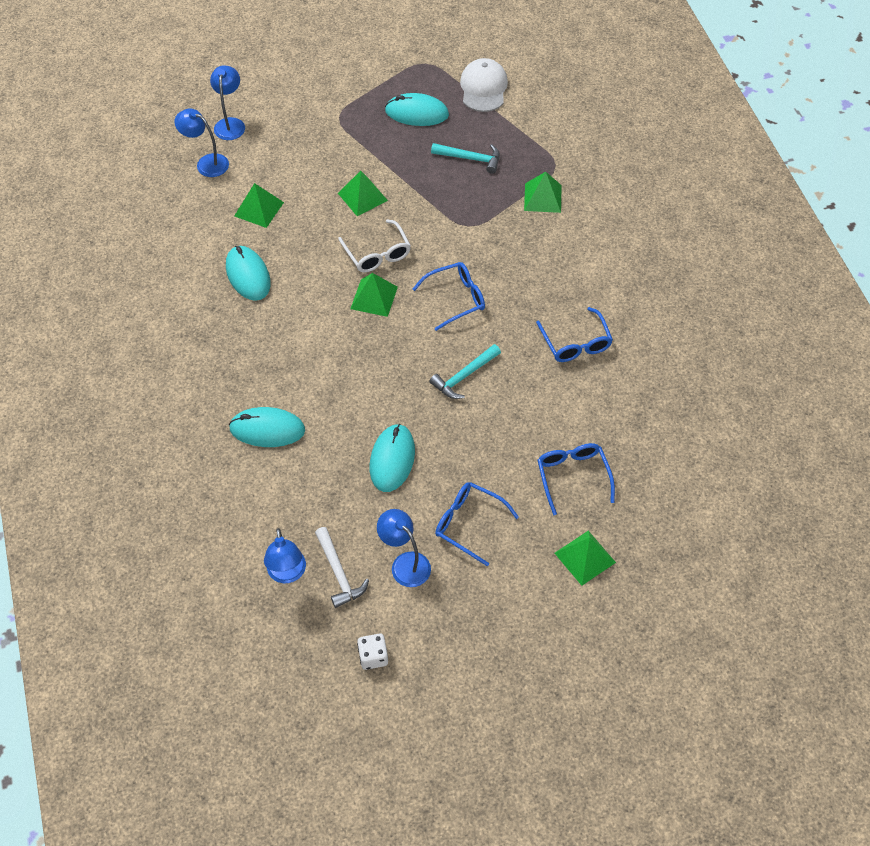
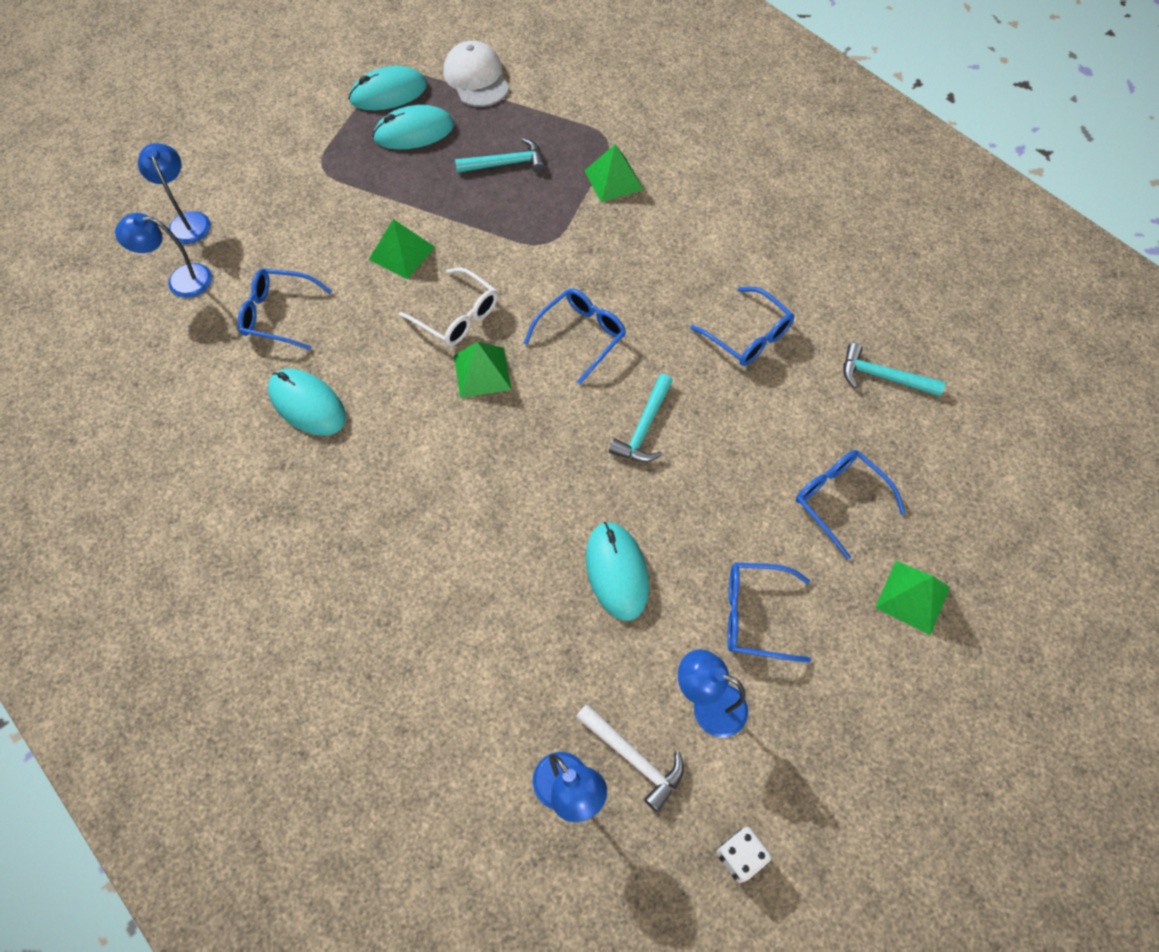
camera: 25 degrees left, 5 degrees up
(259, 209) = (278, 314): green pyramid -> blue glasses
(267, 429) = (437, 600): turquoise mouse -> turquoise mouse (388, 93)
(658, 408) = (883, 377): none -> turquoise hammer

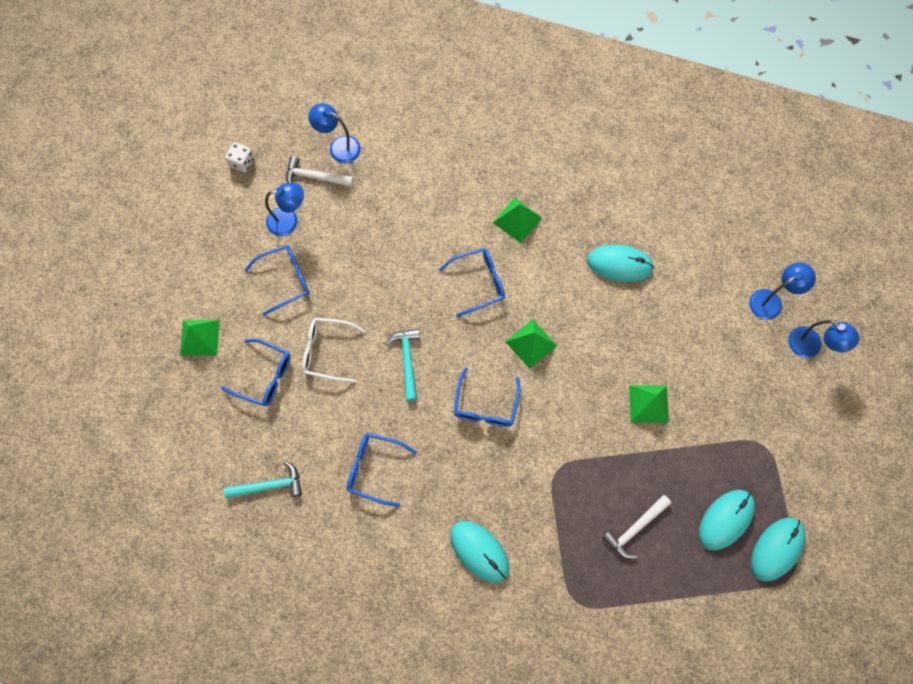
camera: 150 degrees right, 10 degrees up
(278, 314) = (688, 312): blue glasses -> blue glasses (479, 282)
(457, 316) = (575, 375): white glasses -> white glasses (327, 351)
(476, 78) = (722, 608): white cap -> none
(505, 163) = (635, 528): turquoise hammer -> white hammer
(613, 180) = (545, 560): green pyramid -> green pyramid (517, 220)
(616, 572) = (374, 263): turquoise mouse -> turquoise mouse (479, 551)

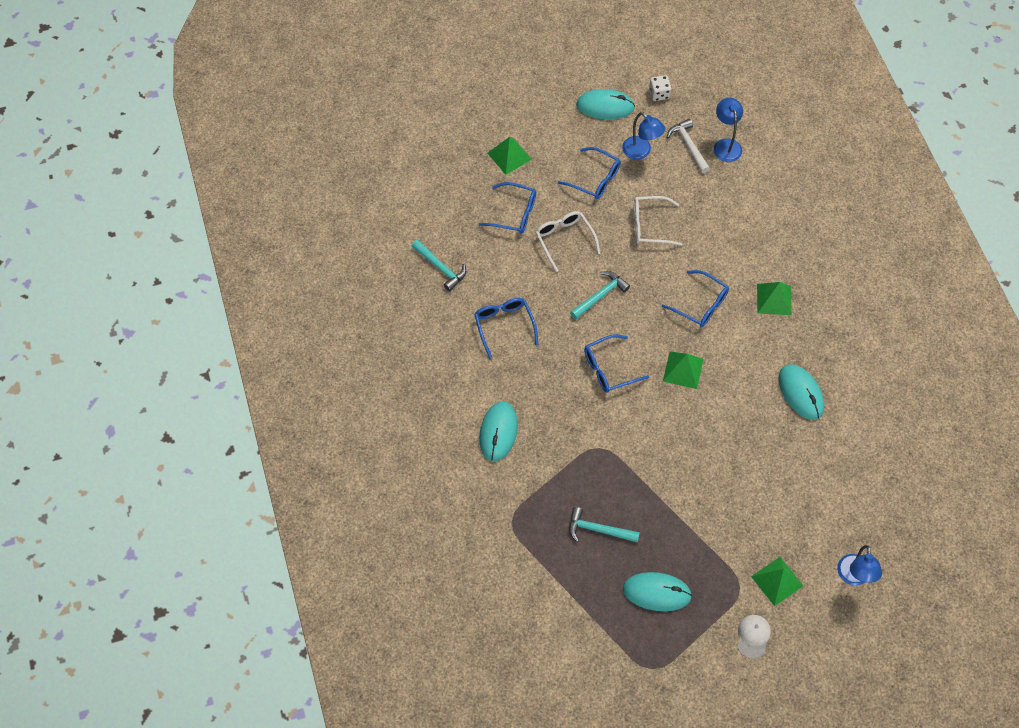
camera: 55 degrees right, 10 degrees down
(264, 376) = (514, 213): blue glasses -> blue glasses turned 60 degrees counterclockwise
(369, 267) = (650, 225): none -> white glasses
(635, 528) = (598, 530): white hammer -> turquoise hammer
(648, 403) = (704, 482): green pyramid -> green pyramid (777, 581)
(771, 301) = (867, 524): blue lamp -> none
(777, 549) = (663, 644): turquoise mouse -> turquoise mouse (605, 106)
(814, 467) = (753, 636): none -> white cap

